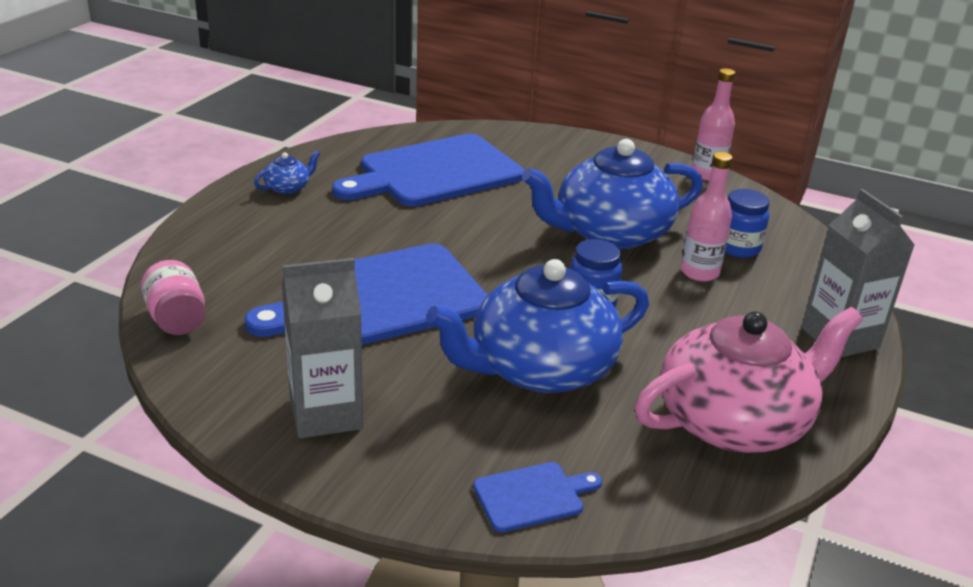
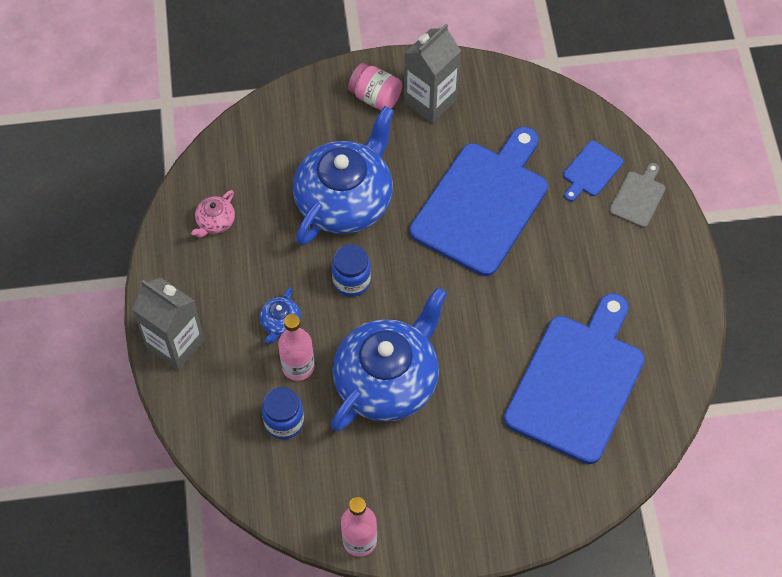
camera: 150 degrees right, 30 degrees up
(177, 319) = (575, 116): pink jar -> pink jar (375, 97)
(216, 238) = (638, 197): none -> grey cutting board
(288, 187) = (659, 285): blue teapot -> blue teapot (280, 323)
(532, 496) = (293, 110): blue cutting board -> blue cutting board (591, 171)
(735, 421) = (215, 222): pink teapot -> pink teapot, size x0.40

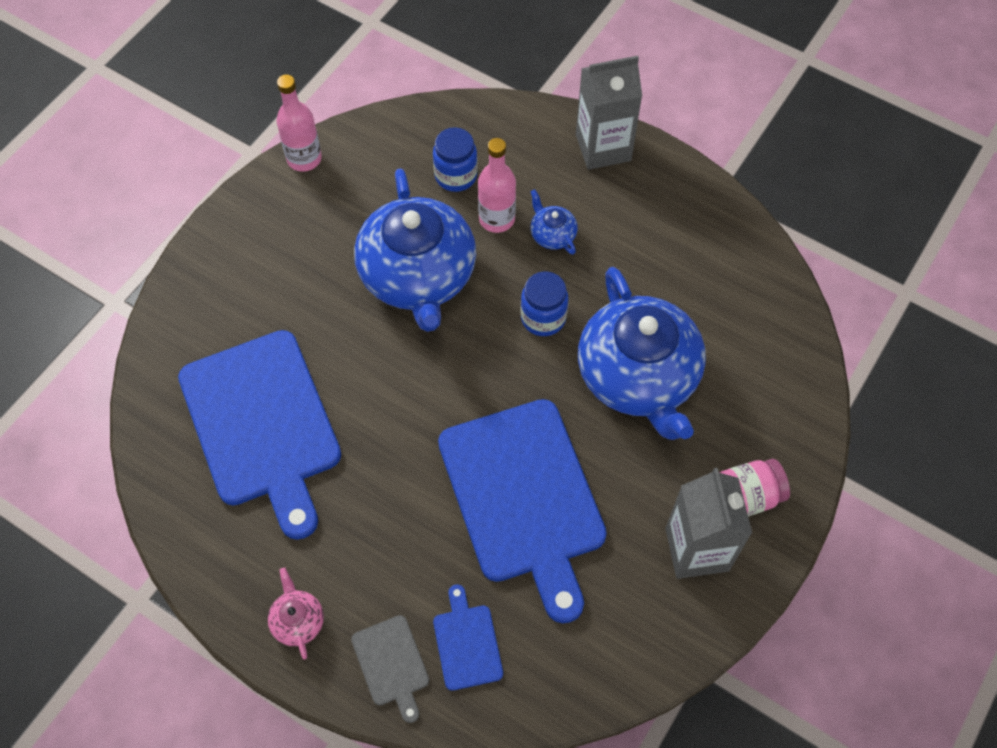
camera: 130 degrees right, 0 degrees up
(215, 222) = (707, 253): pink teapot -> pink teapot (298, 620)

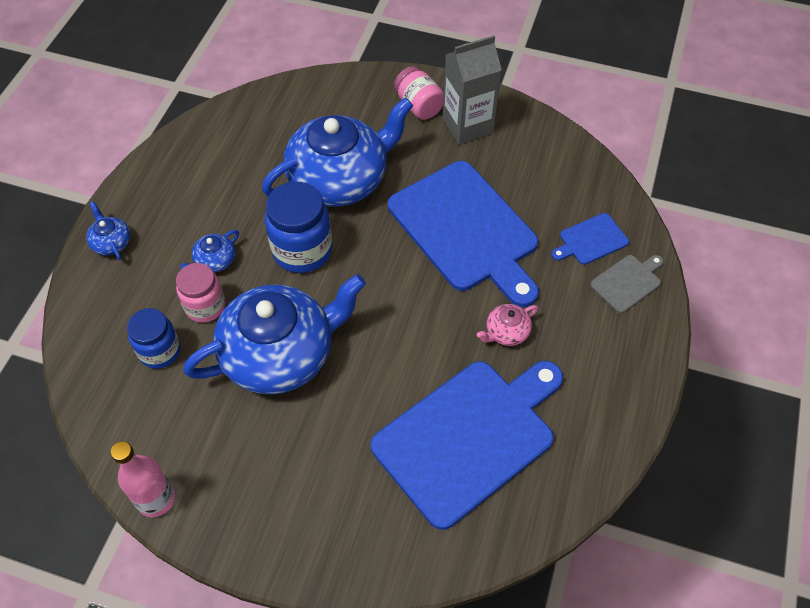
camera: 105 degrees left, 5 degrees down
(298, 620) = (625, 354): pink teapot -> pink teapot (506, 332)
(497, 219) = (205, 306): pink bottle -> pink jar
(524, 497) = (466, 230): blue cutting board -> blue cutting board turned 90 degrees clockwise
(543, 318) = (302, 250): blue jar -> blue jar, size x1.53
(603, 148) = (111, 242): grey carton -> blue teapot

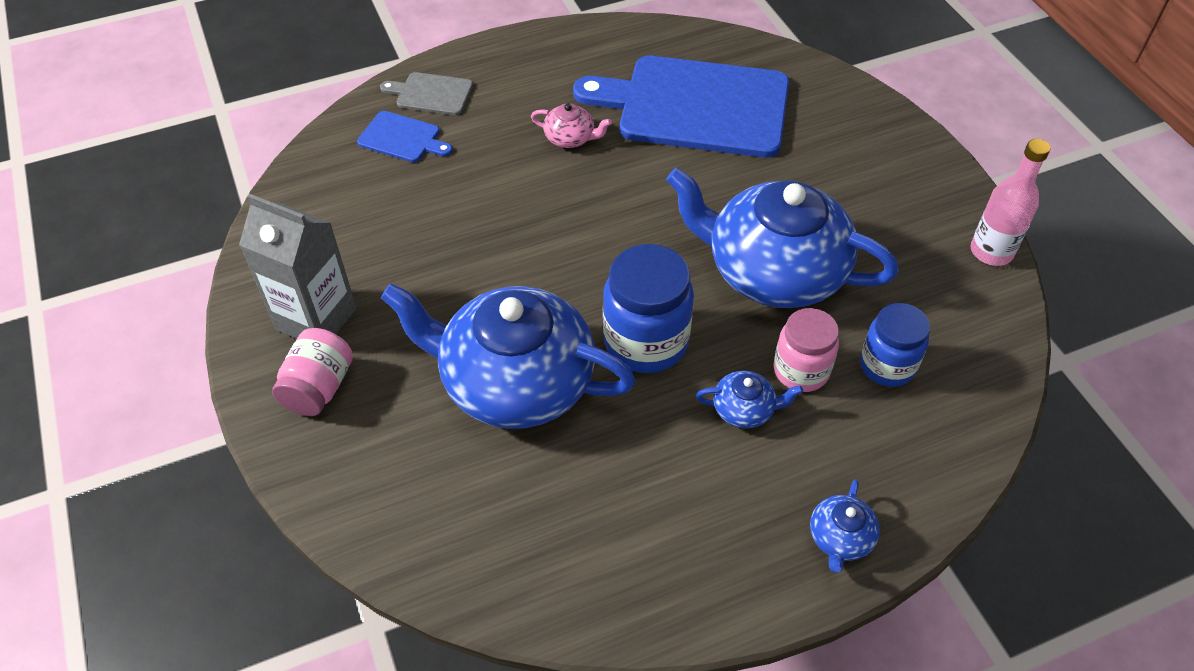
camera: 130 degrees left, 5 degrees down
(466, 230) = (479, 229): blue cutting board -> none

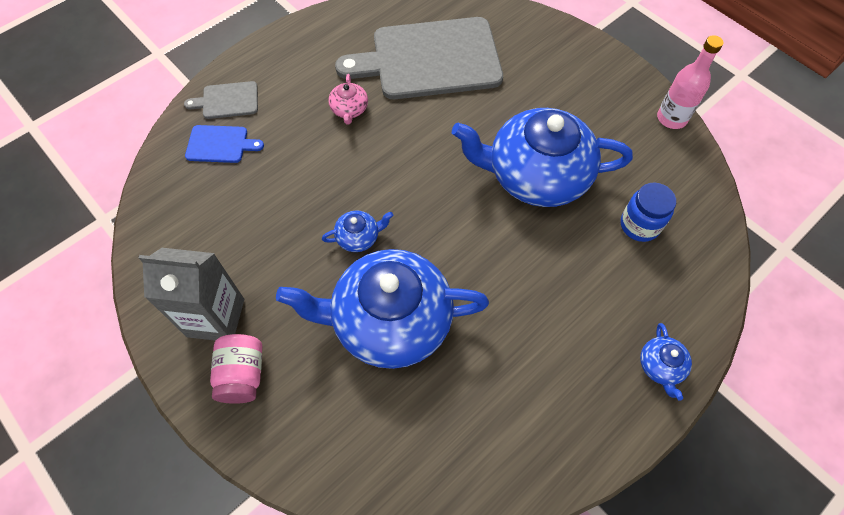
camera: 20 degrees left, 10 degrees up
(570, 138) = (349, 109): pink teapot -> pink teapot turned 90 degrees clockwise
(646, 342) = (470, 259): blue jar -> none
(695, 106) = (430, 59): blue cutting board -> grey cutting board
(744, 409) = (559, 289): blue teapot -> blue teapot (358, 237)
(801, 371) = (585, 247): pink jar -> none

